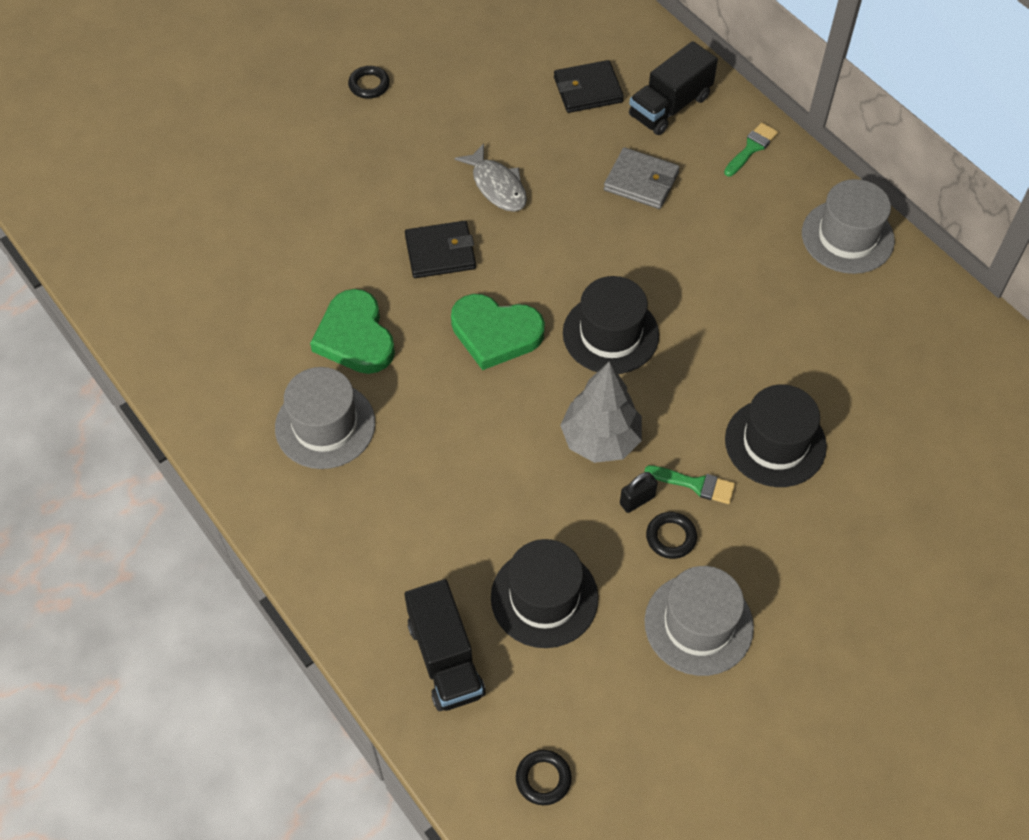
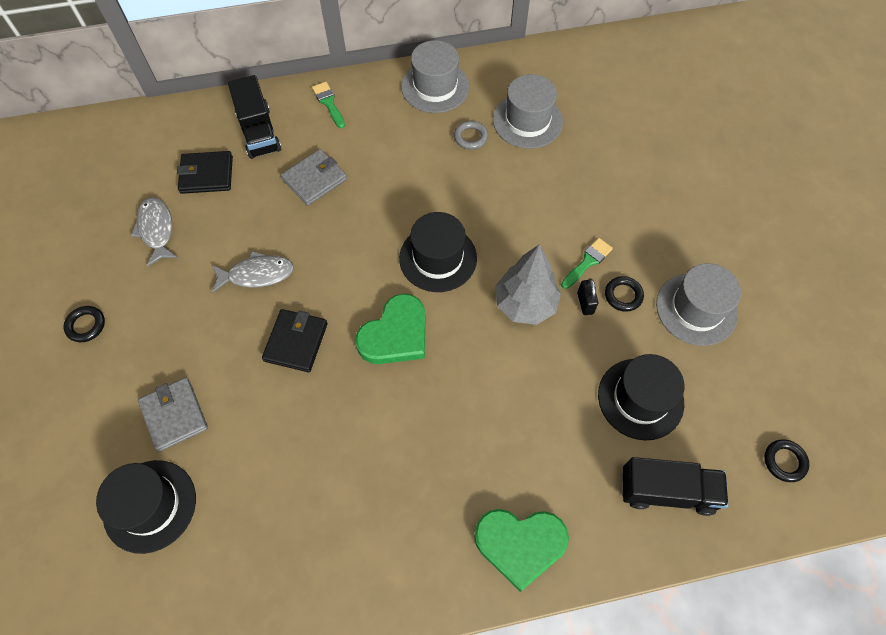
camera: 65 degrees left, 5 degrees up
(316, 194) = (174, 415): none -> grey wallet
(325, 425) = (416, 501): grey hat -> grey hat (527, 121)
(355, 337) = (342, 441): green heart -> green heart (520, 544)
(499, 83) = (156, 230): none -> grey fish
(588, 90) = (206, 175): black wallet -> black wallet turned 75 degrees clockwise
(775, 443) = (576, 201): black hat -> black hat (150, 506)
(797, 301) = (470, 137): none -> grey ring

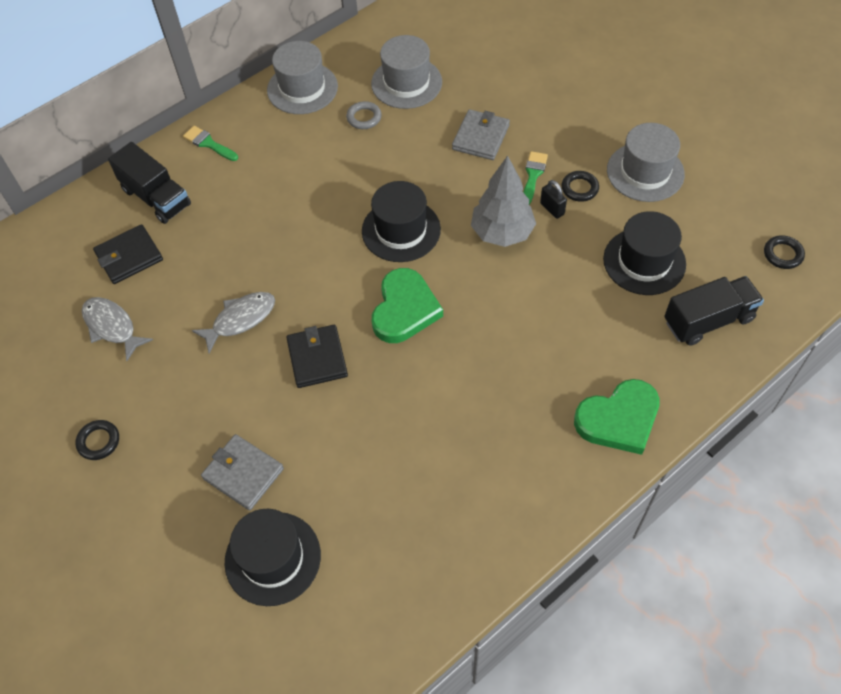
camera: 25 degrees left, 5 degrees down
(314, 179) = (240, 215): grey wallet -> grey wallet (480, 137)

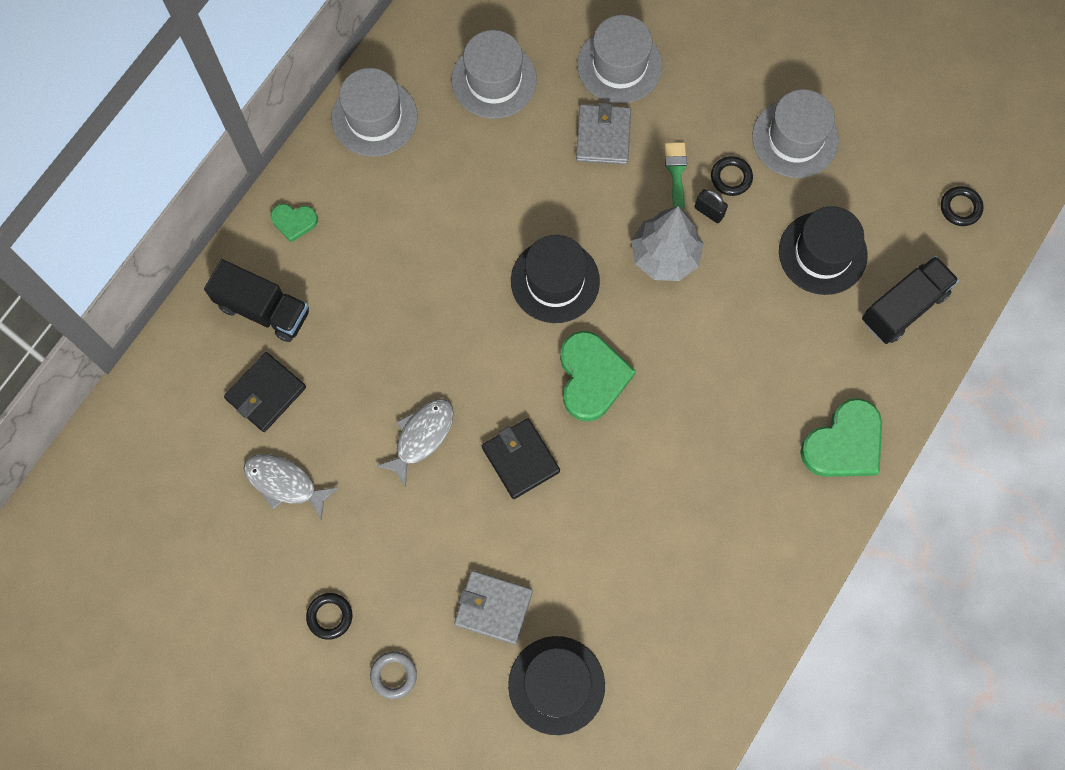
camera: 20 degrees left, 15 degrees up
(208, 143) = (294, 222): green brush -> green heart
(364, 118) = (462, 141): grey ring -> grey ring (393, 675)
(512, 93) = (619, 65): none -> grey hat

